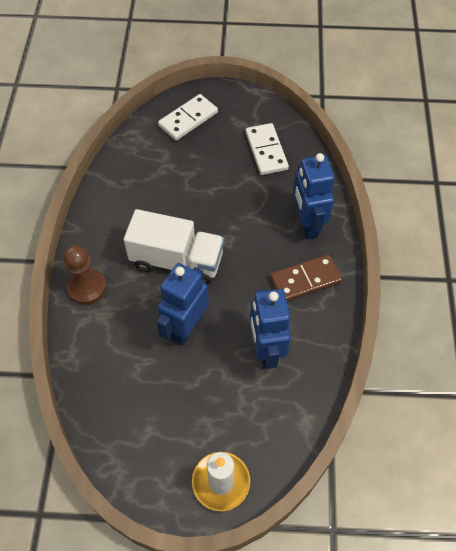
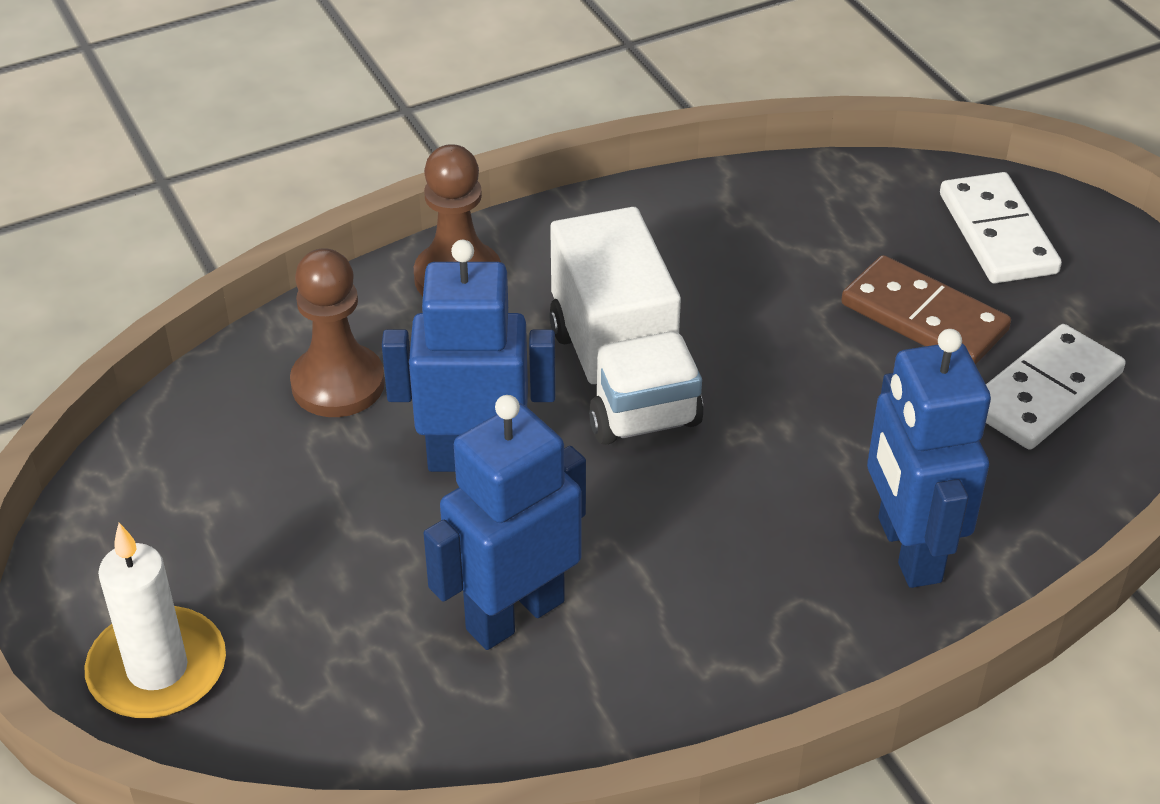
camera: 60 degrees right, 15 degrees down
(115, 355) = (338, 384): none -> brown pawn
(188, 119) = (997, 233): white domino -> white domino turned 60 degrees clockwise
(305, 280) = (751, 610): brown domino -> brown domino (923, 318)
(307, 224) = (908, 550): blue robot -> blue robot turned 60 degrees counterclockwise

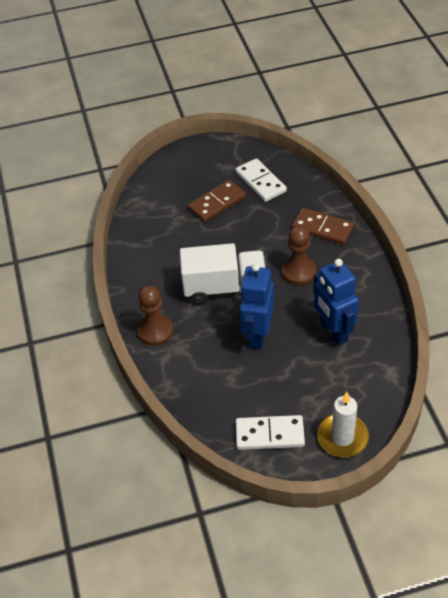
camera: 75 degrees left, 5 degrees up
(338, 384) = (207, 374): brown pawn -> brown pawn (298, 272)
(908, 550) = (322, 228): blue robot -> brown domino
(997, 233) = (179, 176): white domino -> white domino (269, 434)

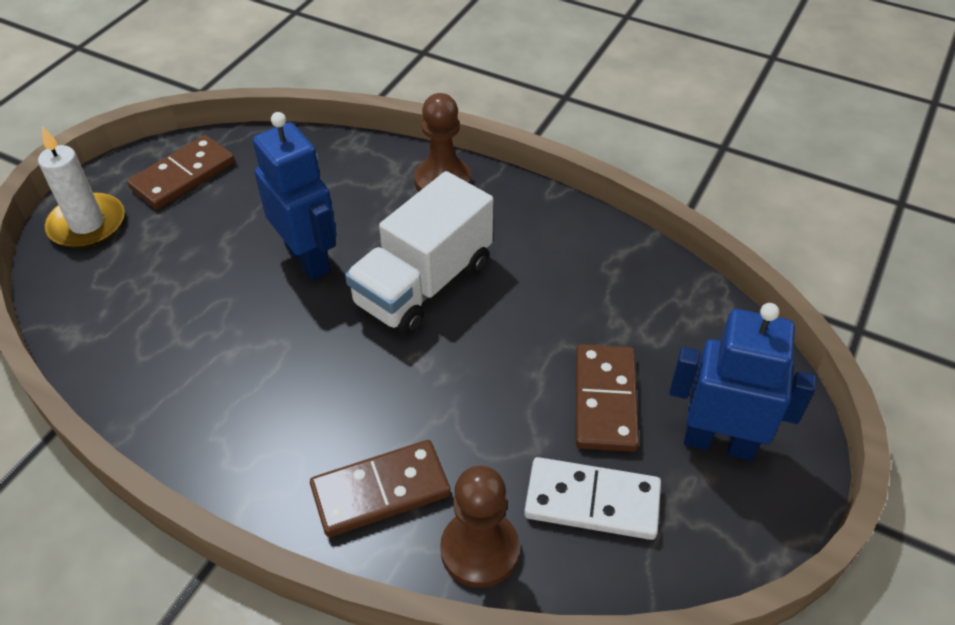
camera: 130 degrees right, 0 degrees up
(269, 434) = (183, 175): white domino -> brown domino
(298, 272) = (342, 382): brown pawn -> brown pawn (479, 550)
(333, 331) = (204, 332): blue robot -> blue robot (719, 442)

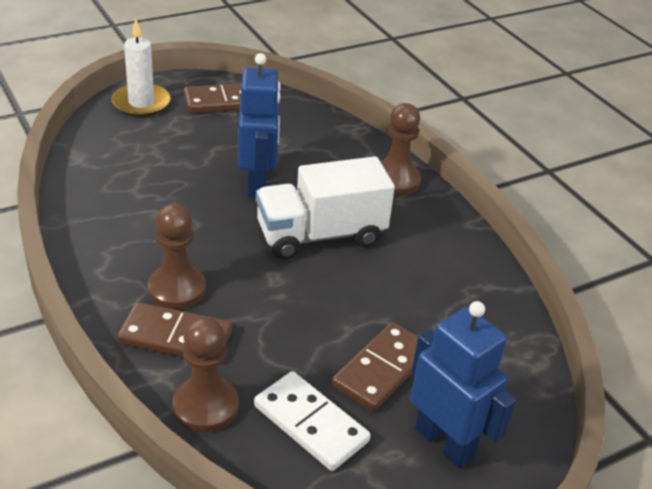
camera: 30 degrees right, 10 degrees down
(332, 434) = (177, 289): none -> brown pawn

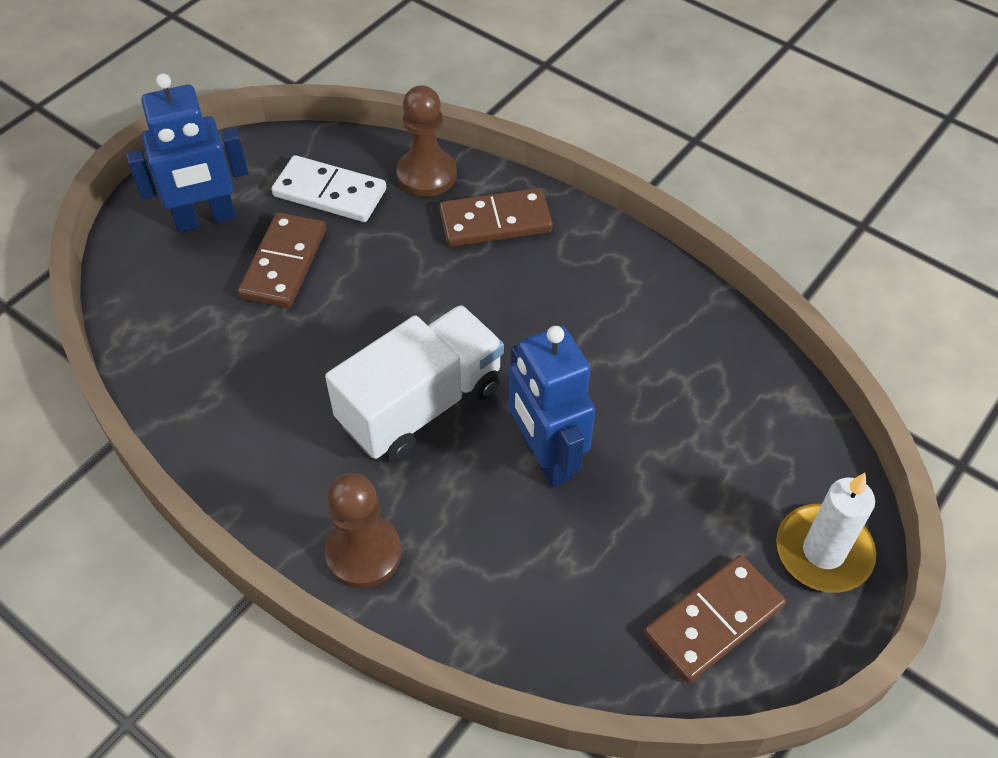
camera: 160 degrees right, 15 degrees up
(177, 289) = (531, 269): brown pawn -> none
(444, 442) = (205, 219): blue robot -> blue robot turned 45 degrees counterclockwise

